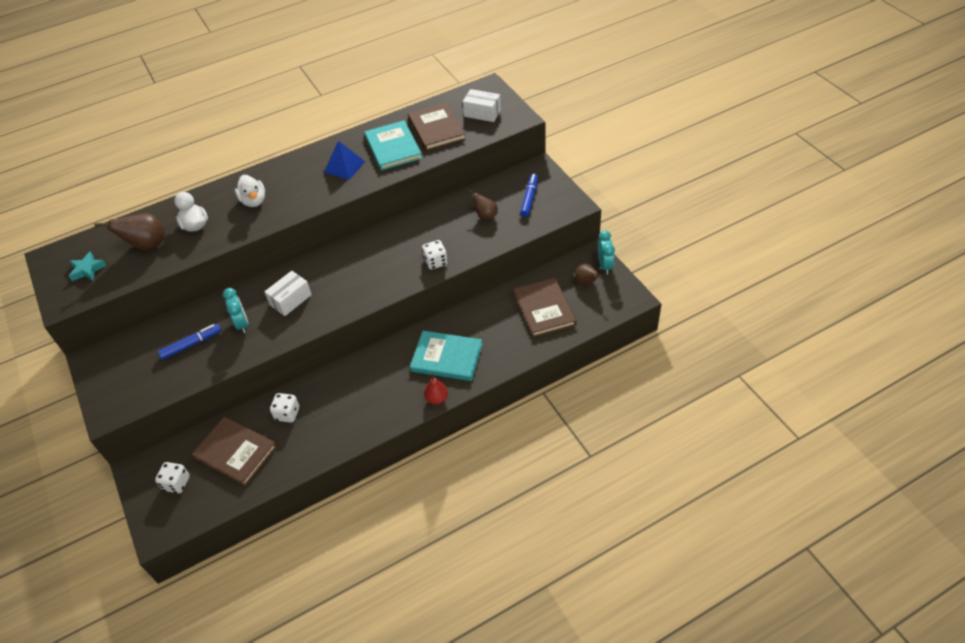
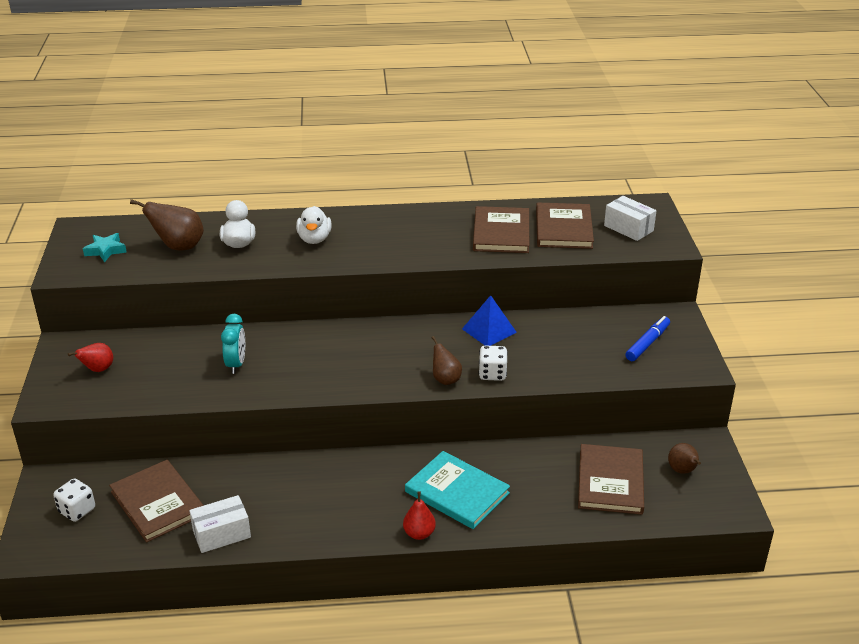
camera: 20 degrees right, 15 degrees down
(134, 369) = (98, 370): none -> red pear
(191, 344) = (171, 366): blue marker -> none
(287, 414) = (238, 485): white dice -> none
(290, 300) = (303, 358): white box -> white box (221, 534)
(344, 166) = (434, 235): blue pyramid -> blue pyramid (489, 330)
(393, 147) = (501, 233): turquoise book -> brown book
(485, 216) = (581, 345): brown pear -> brown pear (445, 379)
(605, 265) = (717, 459): turquoise clock -> none

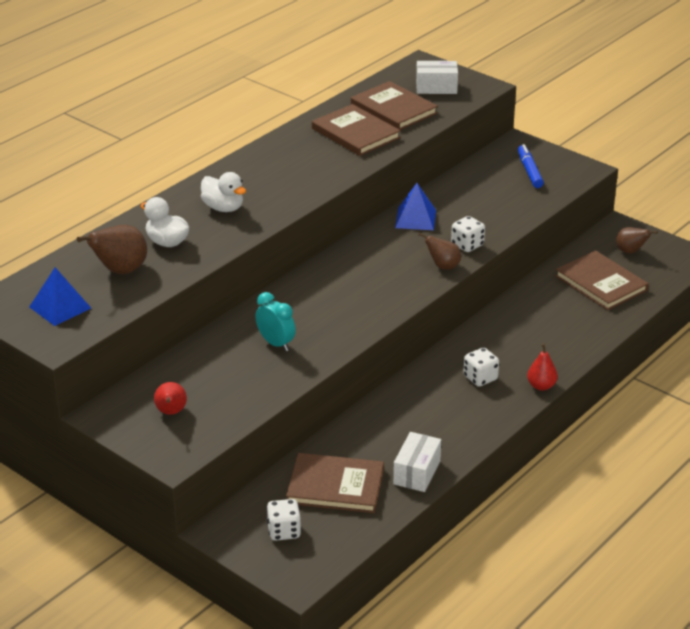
camera: 45 degrees left, 0 degrees up
(105, 250) = (60, 307): turquoise star -> blue pyramid
(385, 494) = (480, 378): none -> white dice
(457, 492) = (523, 347): turquoise book -> none

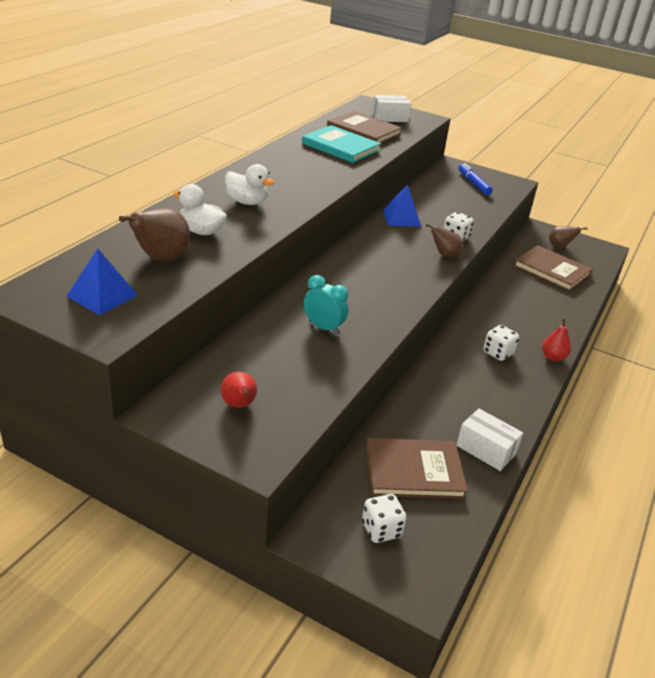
camera: 15 degrees left, 0 degrees up
(355, 133) = (341, 147): brown book -> turquoise book
(416, 472) = (486, 450): white box -> white box turned 60 degrees counterclockwise

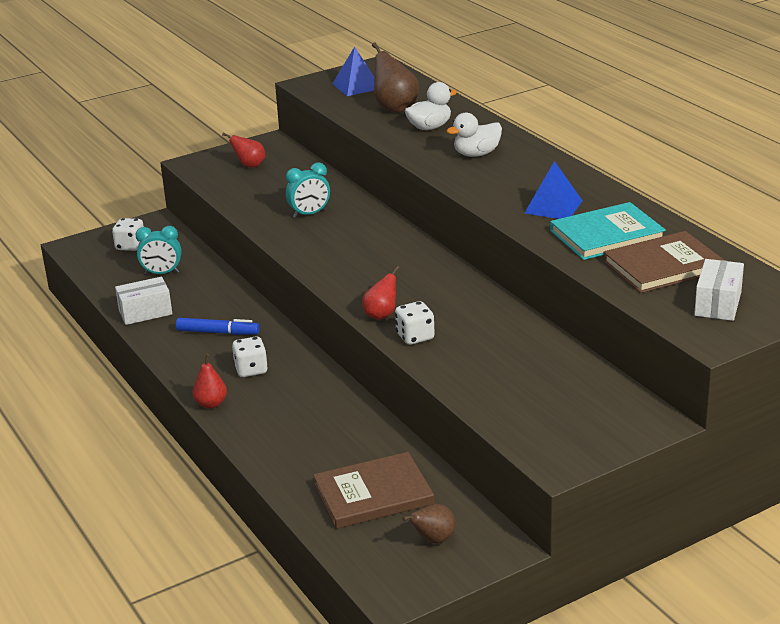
camera: 125 degrees right, 5 degrees down
(401, 218) = (490, 314): blue pyramid -> blue pyramid (553, 207)
(414, 471) = (162, 273): brown book -> turquoise clock
(444, 255) = (381, 315): brown pear -> red pear
(473, 183) = (571, 415): blue marker -> blue marker (218, 332)

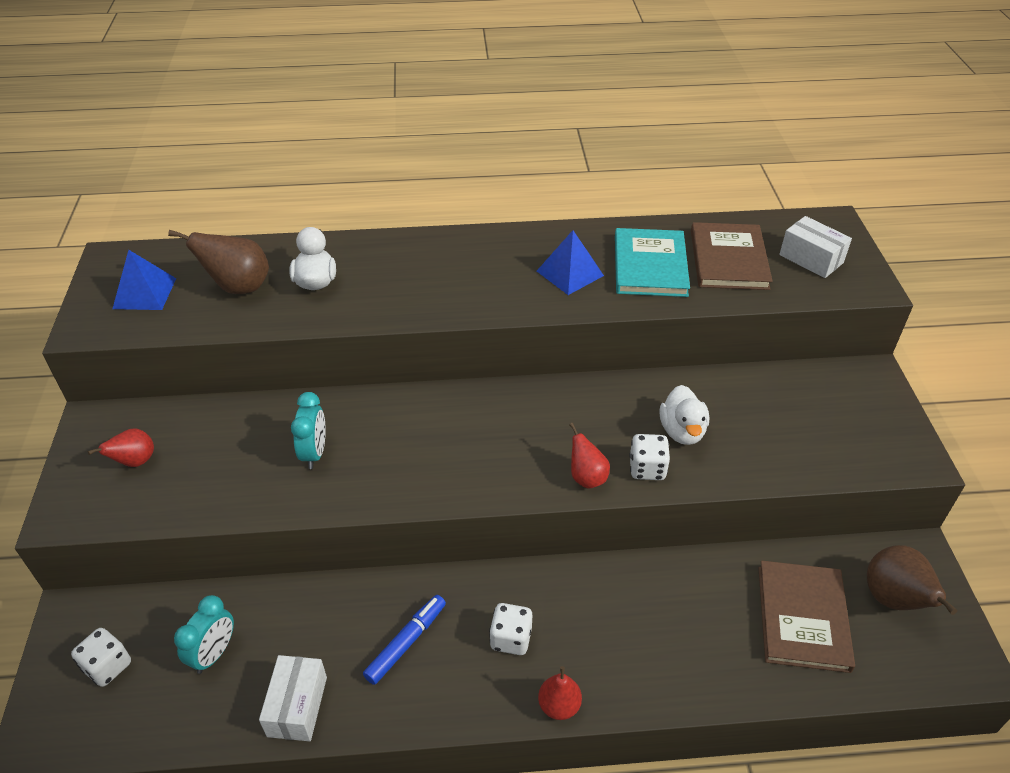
camera: 65 degrees left, 15 degrees up
(433, 540) = (894, 600): brown pear -> brown pear, size x1.61
(476, 154) = (412, 275): white duck -> white duck (682, 431)

